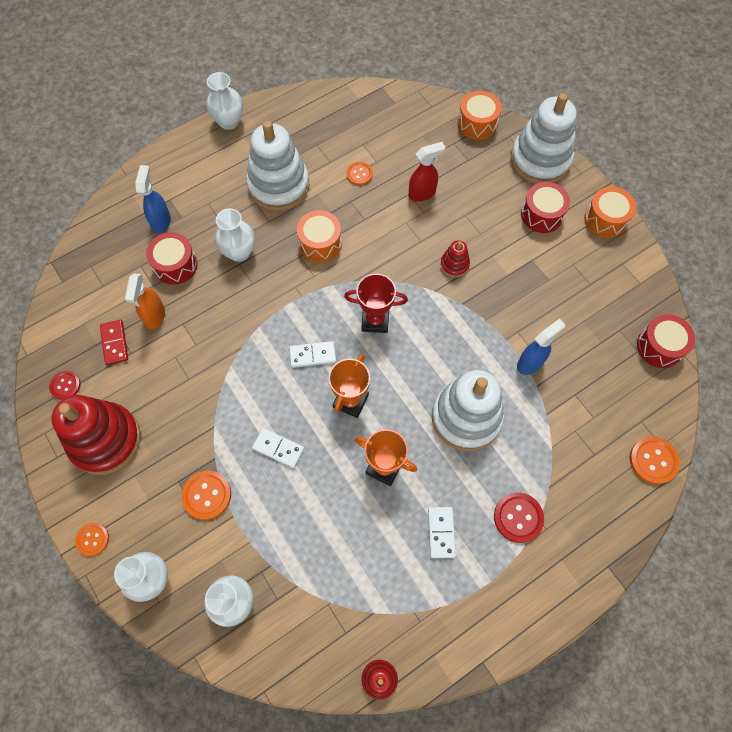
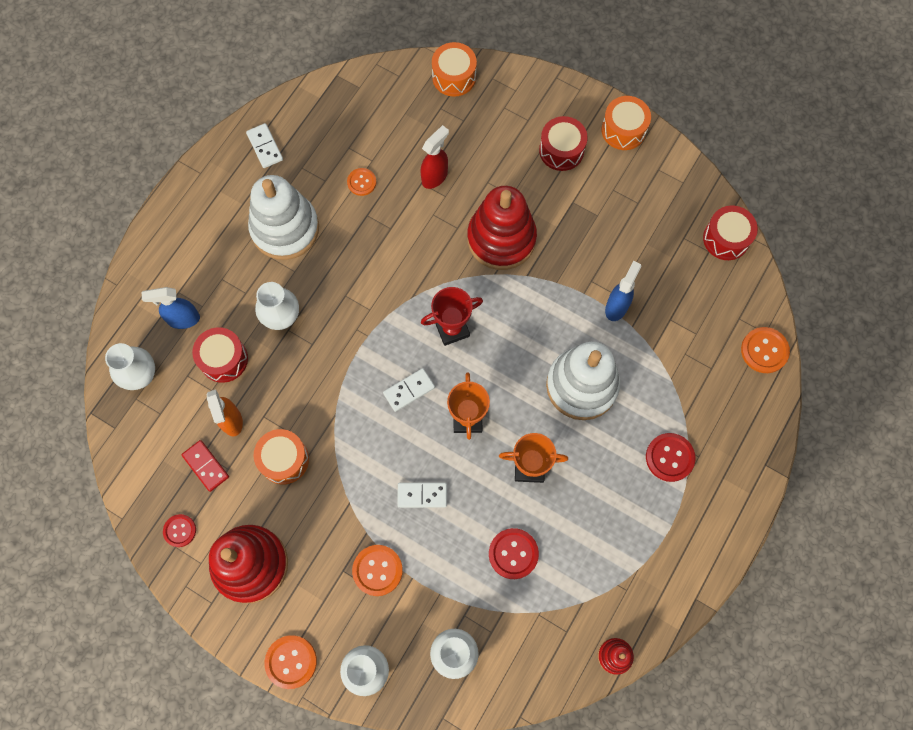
camera: 25 degrees left, 5 degrees up
(92, 539) = (291, 662): orange button -> orange button, size x1.53
(161, 221) = (183, 319): blue spray bottle -> blue spray bottle turned 75 degrees counterclockwise
(229, 121) = (195, 179): white vase -> white vase (141, 376)
(320, 243) = (359, 273): orange drum -> orange drum (284, 460)
(332, 537) = (513, 554): none -> red button
(441, 532) = (608, 503): white domino -> white domino (265, 147)
(454, 265) = (501, 239): red stacking toy -> red stacking toy, size x2.23
(540, 160) = (534, 91): white stacking toy -> none

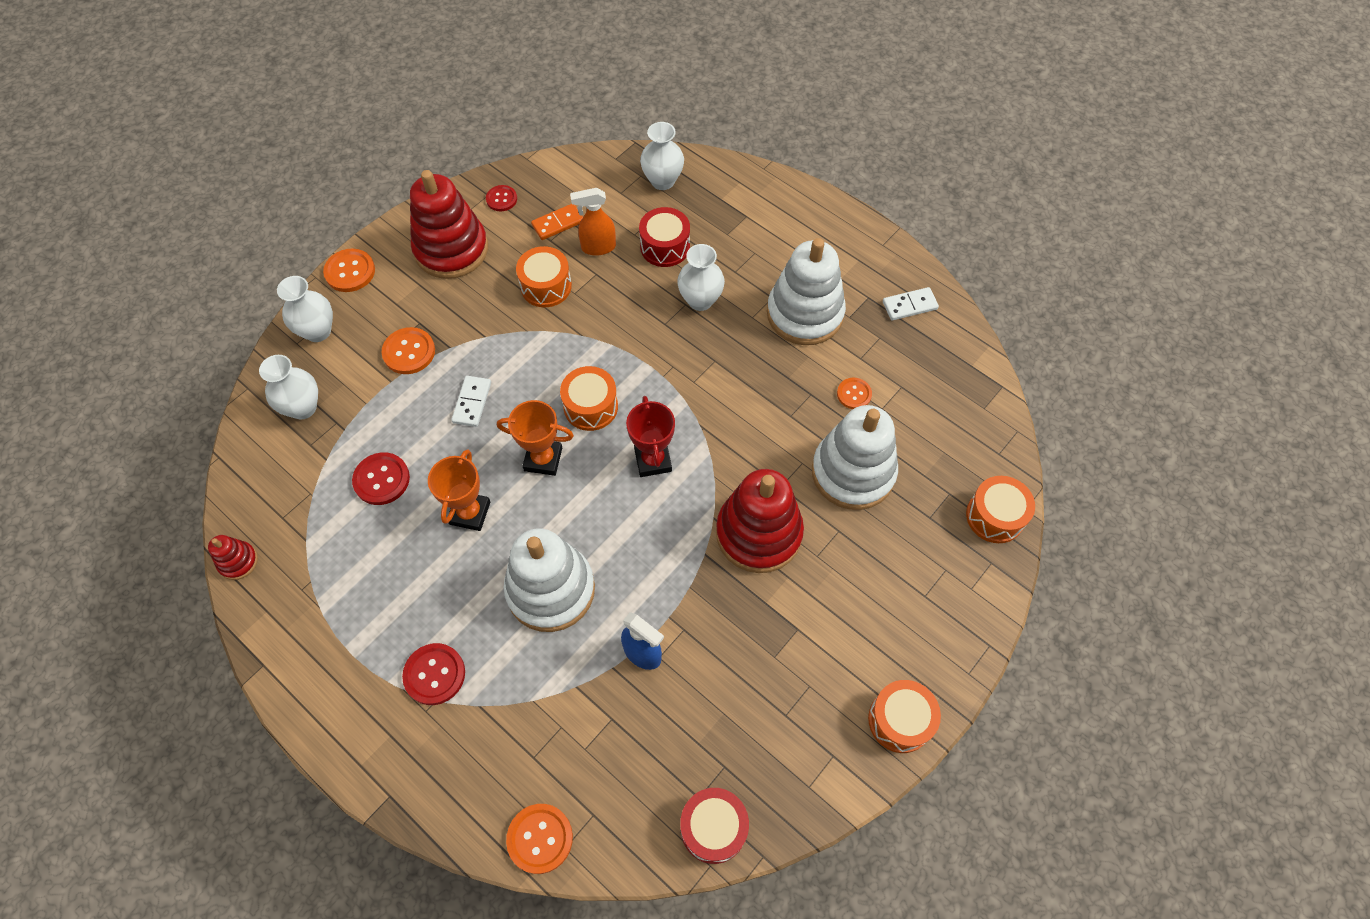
camera: 100 degrees right, 10 degrees down
(183, 319) = (715, 217): blue spray bottle -> none
(205, 466) = (558, 223): red domino -> orange domino
(409, 390) = (590, 406): white domino -> orange drum
(435, 176) = (853, 472): red spray bottle -> white stacking toy
(561, 150) = (875, 630): red drum -> none

